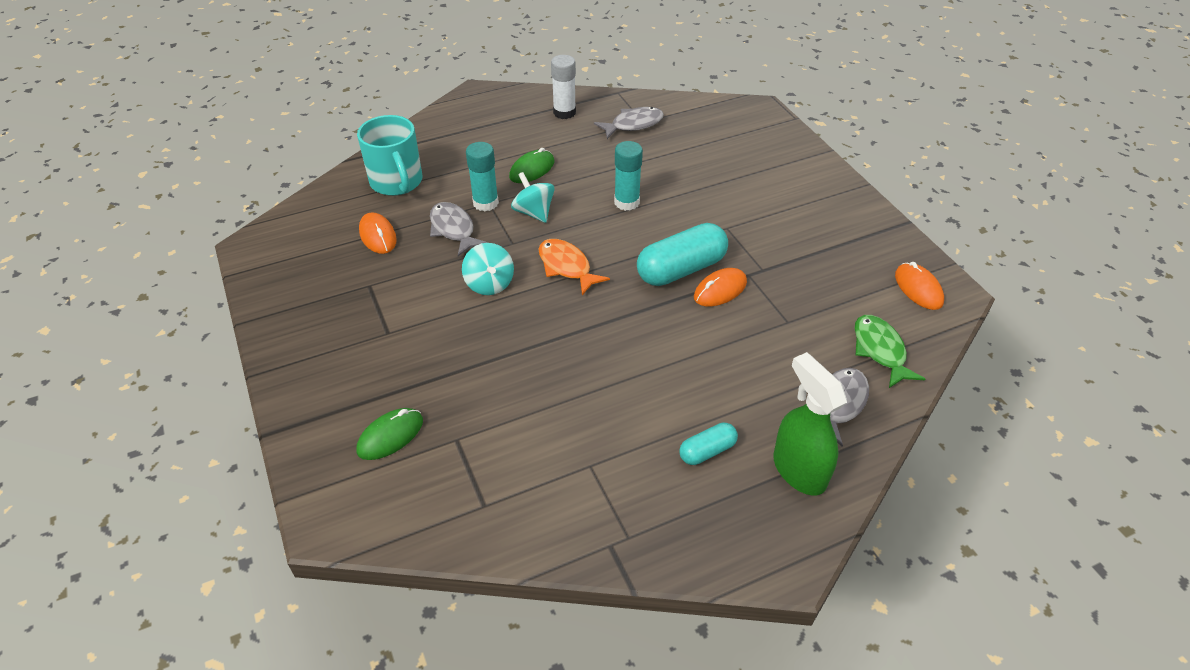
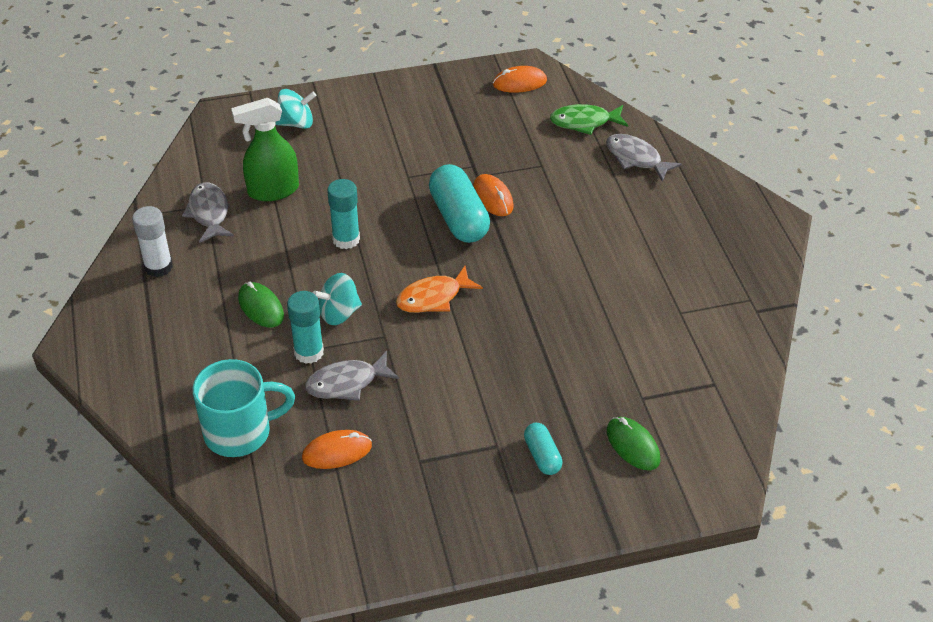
camera: 80 degrees left, 0 degrees up
(489, 284) = (443, 359): turquoise spinning top -> turquoise spinning top (296, 123)
(707, 451) = (673, 241): turquoise capsule -> turquoise capsule (542, 456)
(798, 470) = (697, 195): green spray bottle -> green spray bottle (273, 190)

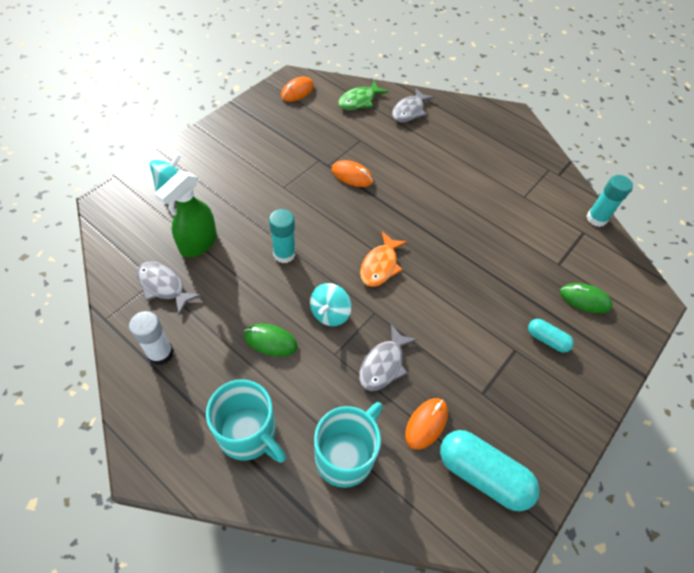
camera: 40 degrees left, 10 degrees up
(174, 368) = (248, 434): none -> turquoise mug
(309, 352) = (336, 356): turquoise glue stick -> turquoise glue stick (596, 218)
(458, 218) = (343, 200): turquoise capsule -> turquoise capsule (482, 474)
(636, 158) = (409, 111): grey fish -> grey fish turned 60 degrees counterclockwise

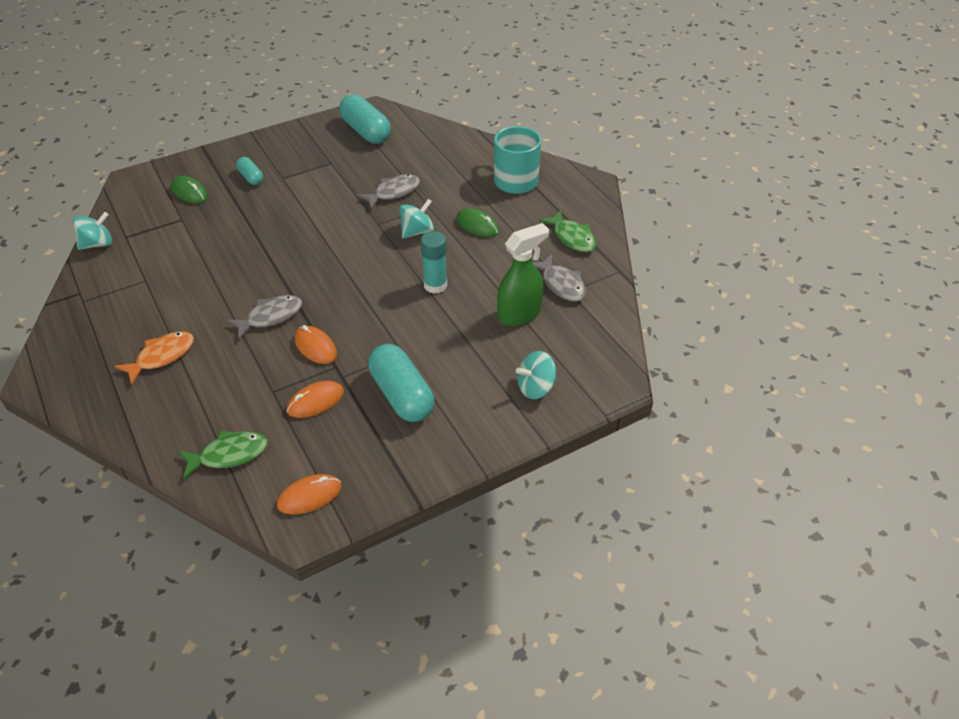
camera: 155 degrees left, 10 degrees down
(160, 353) = (572, 237): white glue stick -> green fish
(270, 157) = (401, 395): none -> turquoise capsule
(346, 455) = (451, 157): turquoise mug -> none
(380, 265) = (348, 255): orange fish -> orange fish (162, 356)
(409, 111) = (172, 419): grey fish -> grey fish (270, 317)
(426, 424) = (385, 158): orange mouse -> orange mouse (315, 401)
(596, 218) = (97, 244): turquoise glue stick -> turquoise spinning top

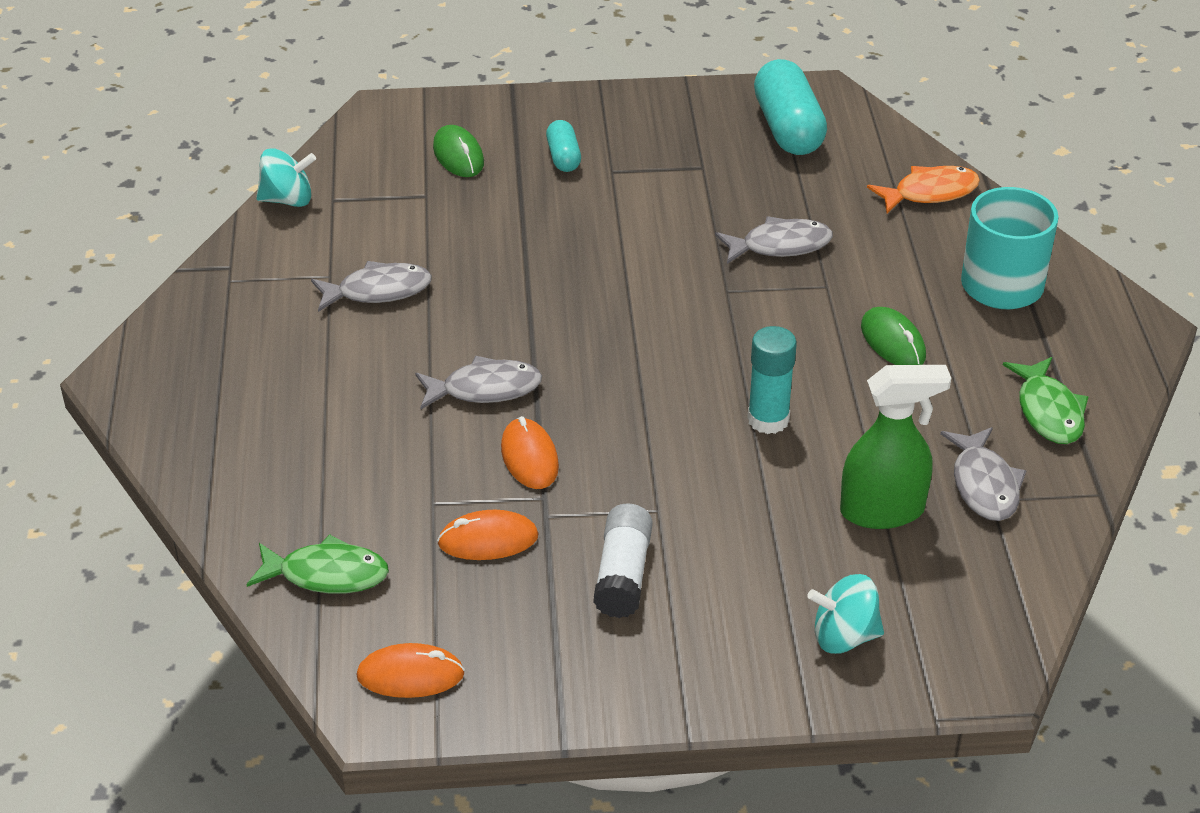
camera: 25 degrees right, 5 degrees down
(162, 356) = (300, 399): orange fish -> orange fish (929, 193)
(179, 280) = (378, 291): none -> grey fish
(401, 395) = (623, 575): turquoise capsule -> white glue stick
(417, 232) = (785, 323): turquoise spinning top -> none

